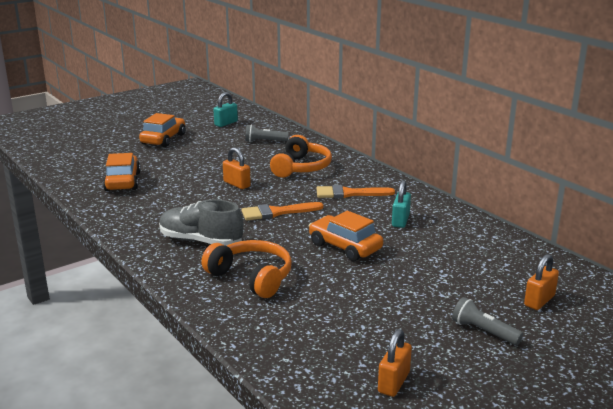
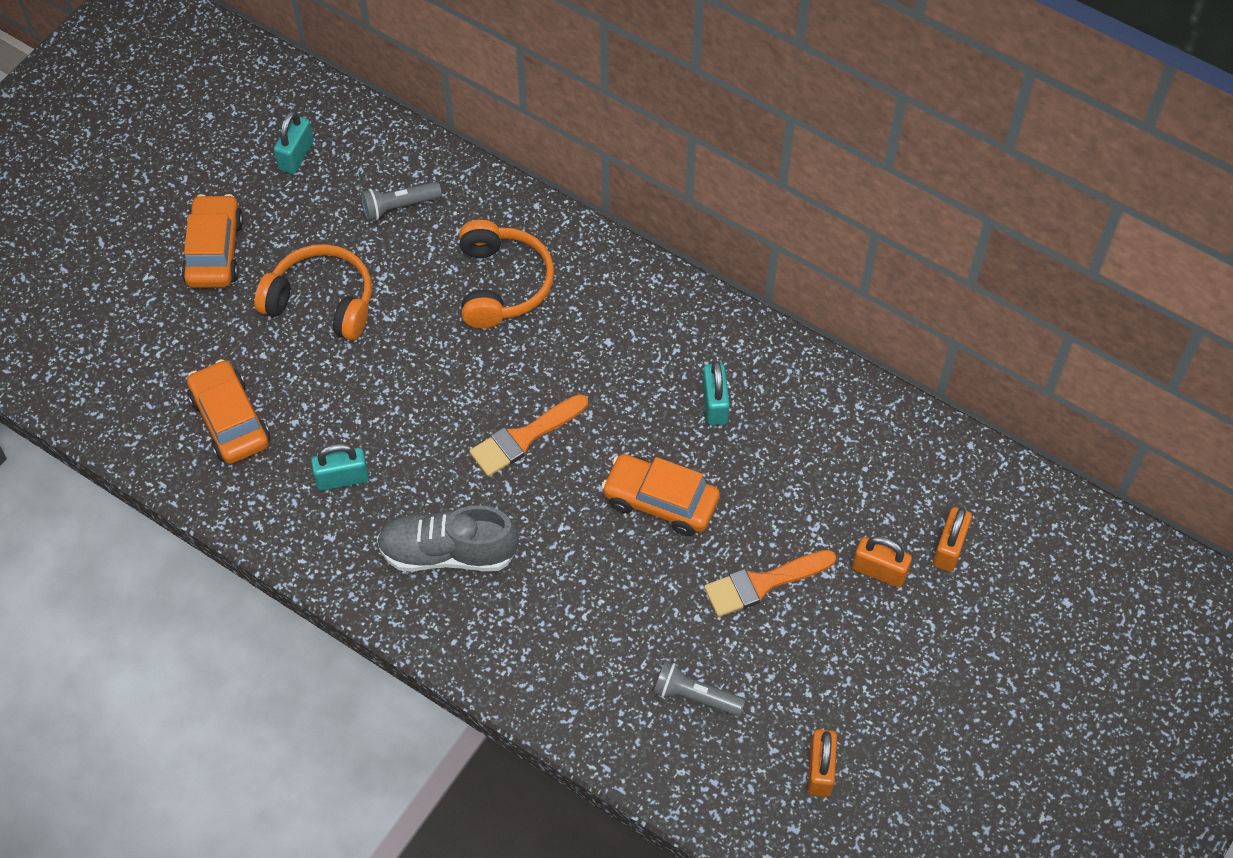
camera: 20 degrees left, 35 degrees up
(163, 207) = (342, 478): none -> turquoise padlock
(237, 184) = (422, 371): orange padlock -> orange padlock (879, 571)
(252, 277) = (563, 618): orange headphones -> orange headphones (322, 301)
(349, 193) = (611, 346): orange brush -> orange brush (762, 583)
(484, 331) = (897, 638): grey flashlight -> grey flashlight (695, 696)

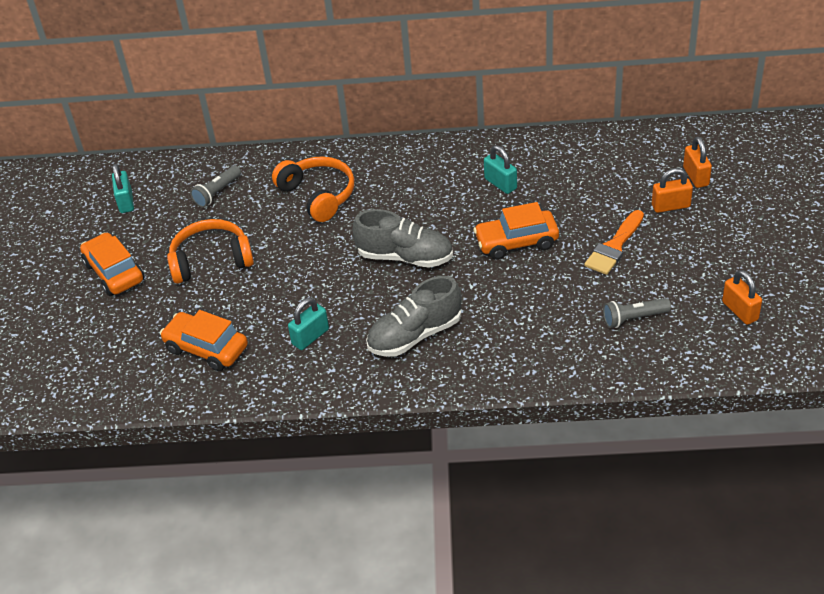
camera: 30 degrees left, 15 degrees down
(524, 438) = (405, 257): orange brush -> grey shoe

